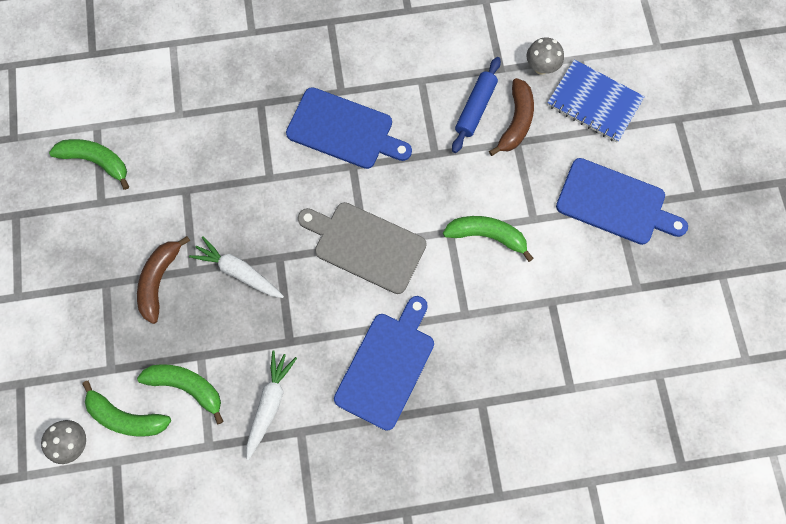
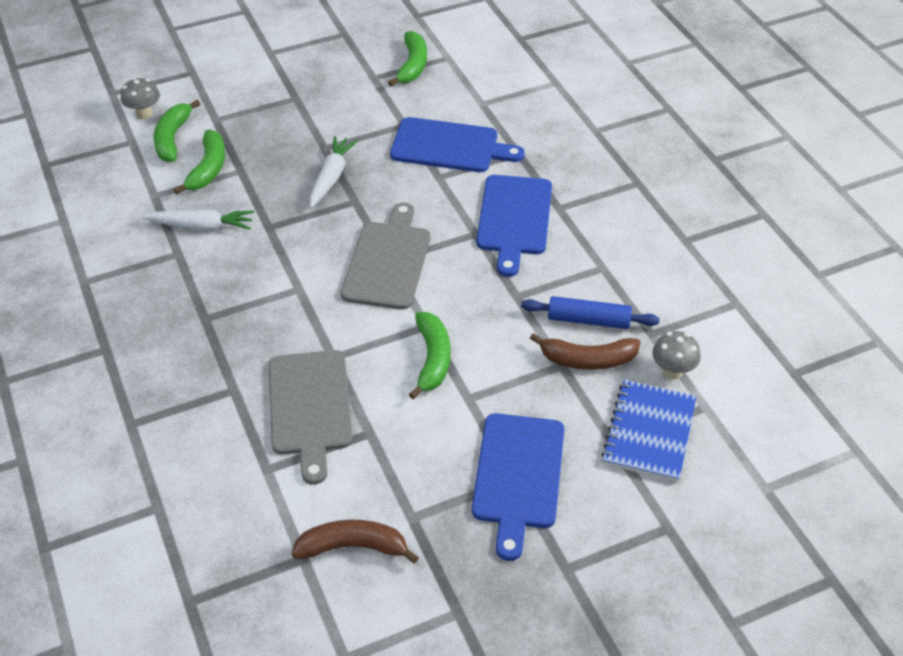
camera: 75 degrees right, 25 degrees down
(159, 280) = (307, 129): brown banana -> brown banana (353, 547)
(387, 366) = (258, 304): blue cutting board -> blue cutting board (449, 146)
(515, 343) = (309, 407): none -> grey cutting board

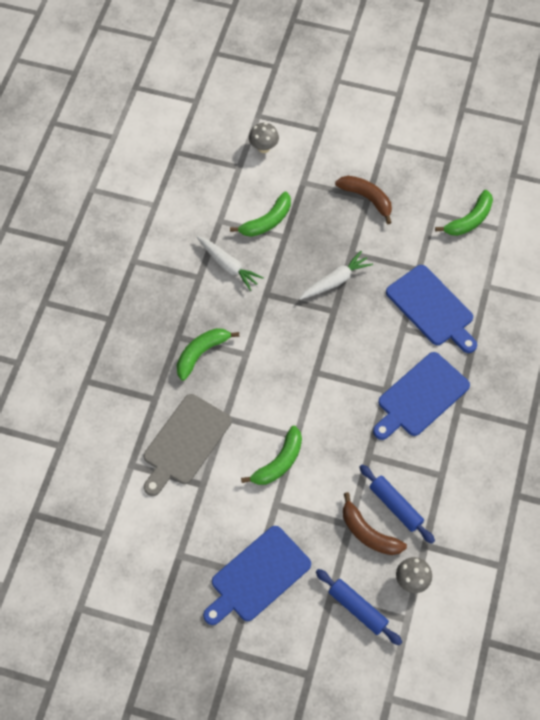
camera: 40 degrees right, 15 degrees up
(173, 138) = (265, 181): green banana -> green banana (201, 353)
(353, 547) = (135, 548): brown banana -> brown banana (367, 199)
(388, 261) = (314, 372): grey cutting board -> none
(649, 432) = (357, 609): blue notebook -> blue rolling pin

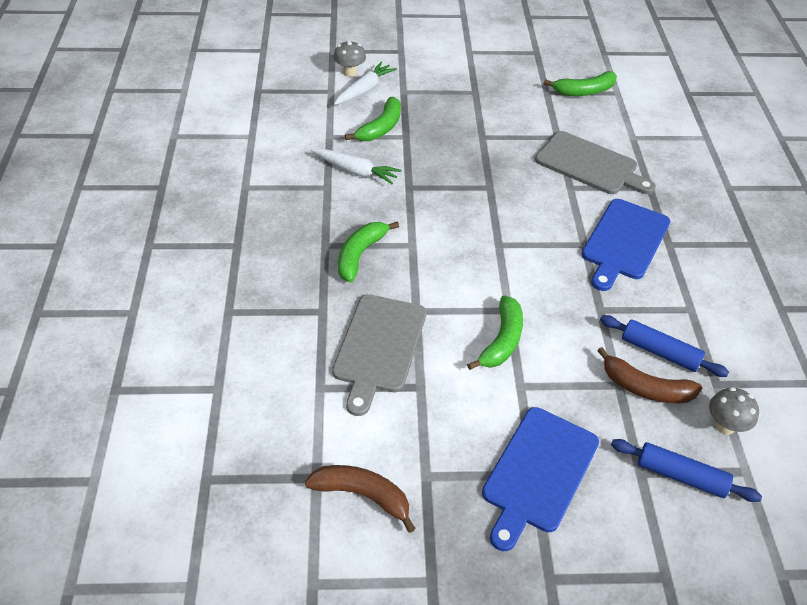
camera: 20 degrees left, 15 degrees down
(335, 281) = (478, 162): white carrot -> white carrot (364, 90)
(367, 199) = (475, 93): brown banana -> brown banana (363, 496)
(431, 308) = (589, 165): blue cutting board -> grey cutting board
(469, 220) = (584, 91): green banana -> green banana turned 45 degrees clockwise

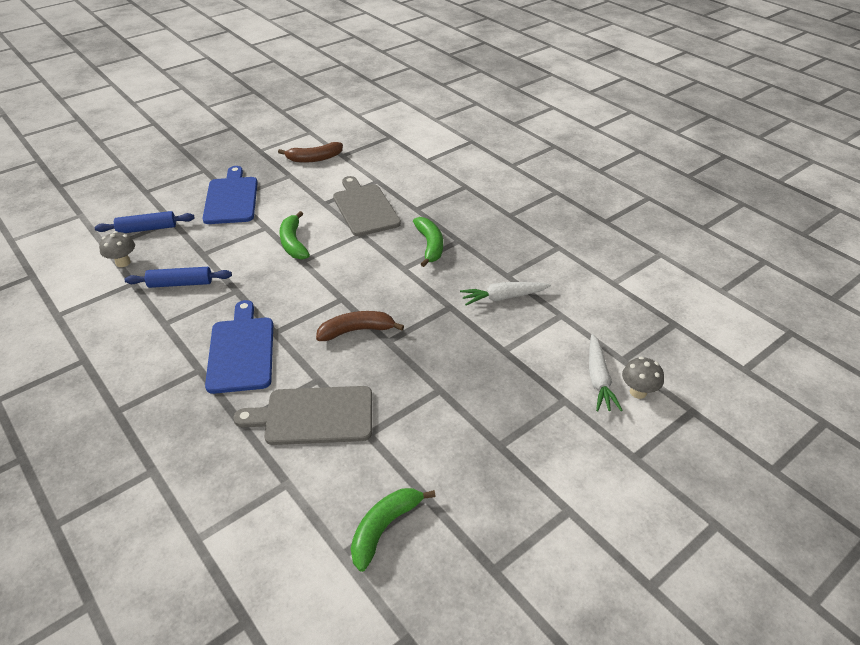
camera: 145 degrees right, 5 degrees down
(380, 128) = (533, 346): green banana -> none
(645, 388) = (183, 259): brown banana -> brown banana (356, 331)

